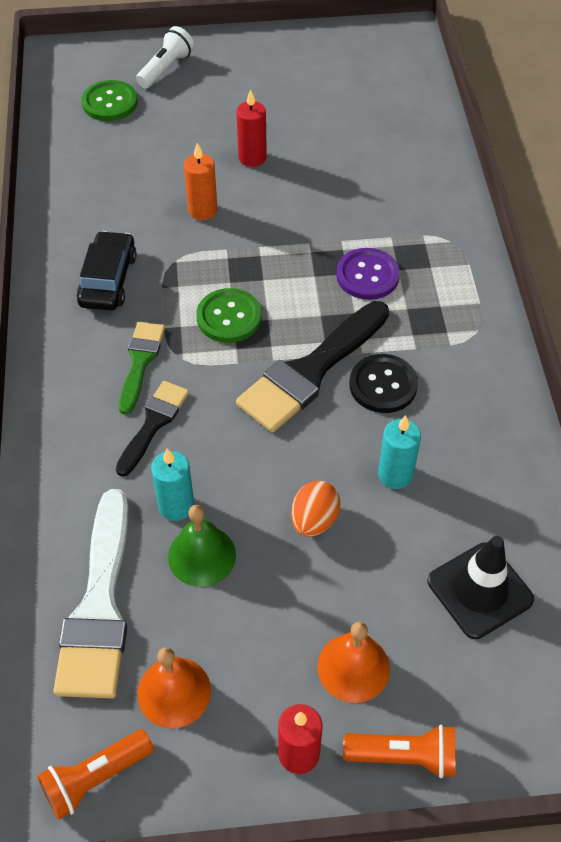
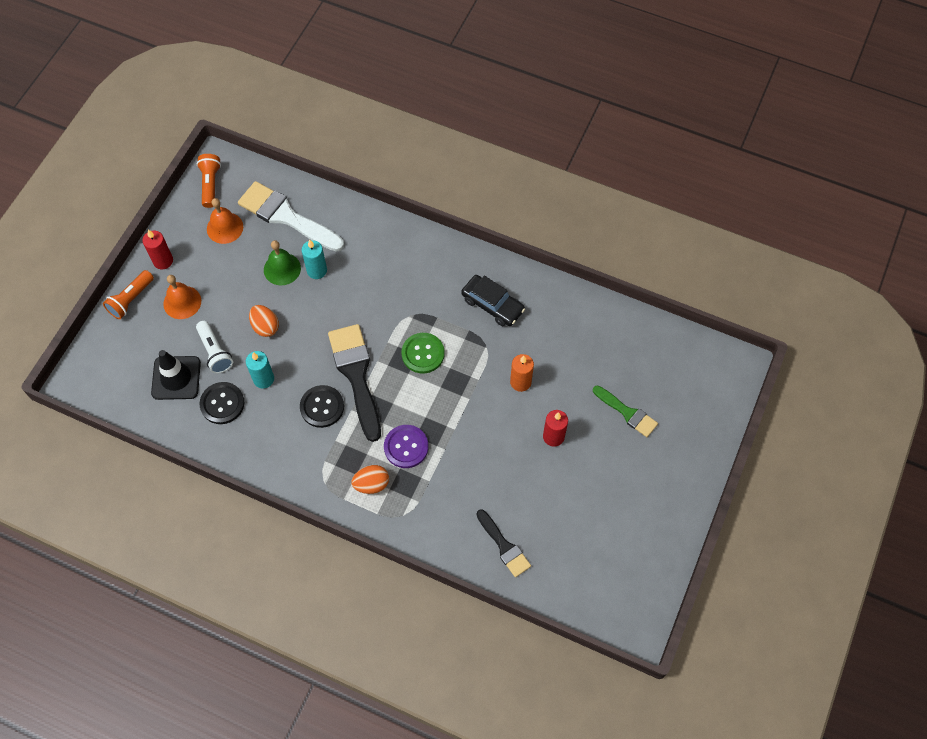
camera: 120 degrees right, 10 degrees up
(110, 102) = (662, 375): green button -> none
(140, 362) = (419, 294): green brush -> green brush (627, 413)
(153, 423) = (373, 283): black brush -> black brush (504, 546)
(166, 69) = (682, 428): white flashlight -> white flashlight (215, 352)
(440, 285) = (371, 484): none -> orange egg
(469, 504) = (222, 403): none -> black button

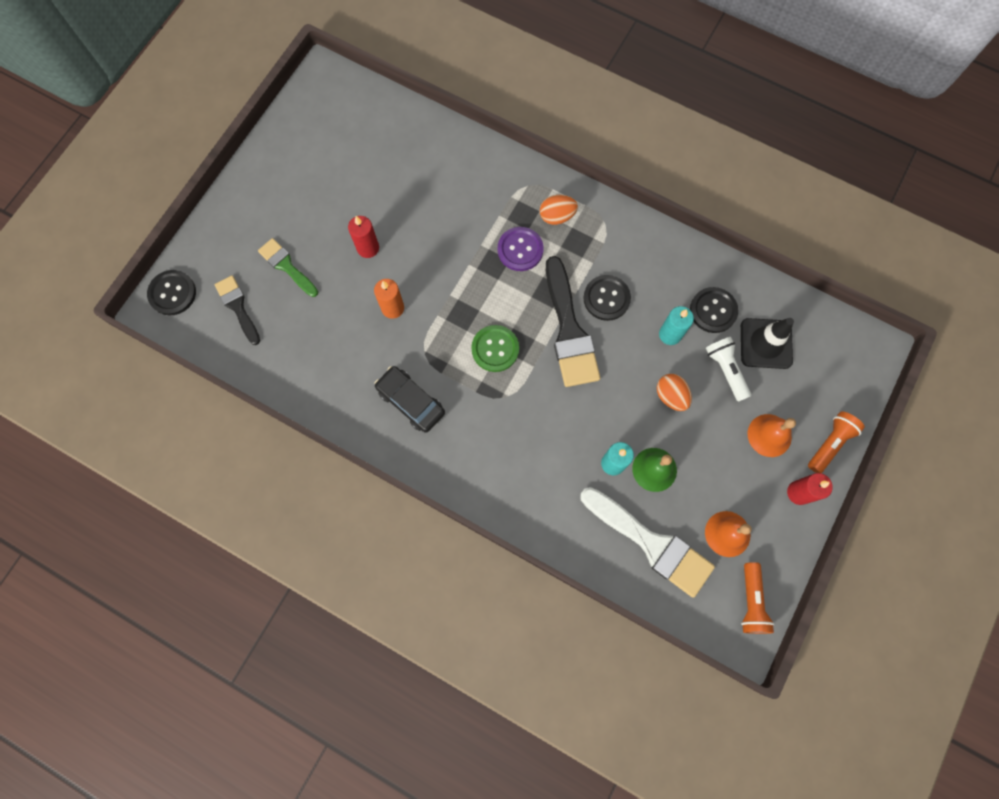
camera: 175 degrees left, 10 degrees up
(504, 546) = (433, 150): black brush -> black brush (238, 307)
(727, 379) = (172, 293): none -> black button

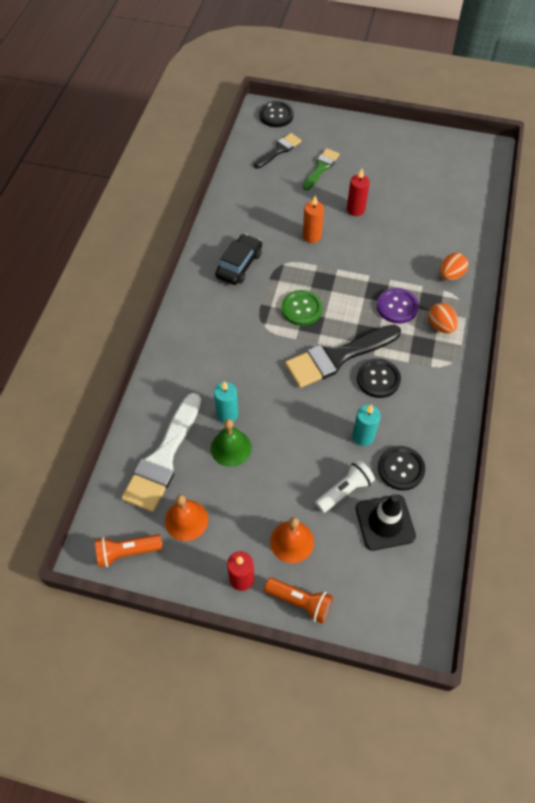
camera: 75 degrees right, 15 degrees down
(671, 396) = (303, 448): orange egg -> orange egg (450, 275)

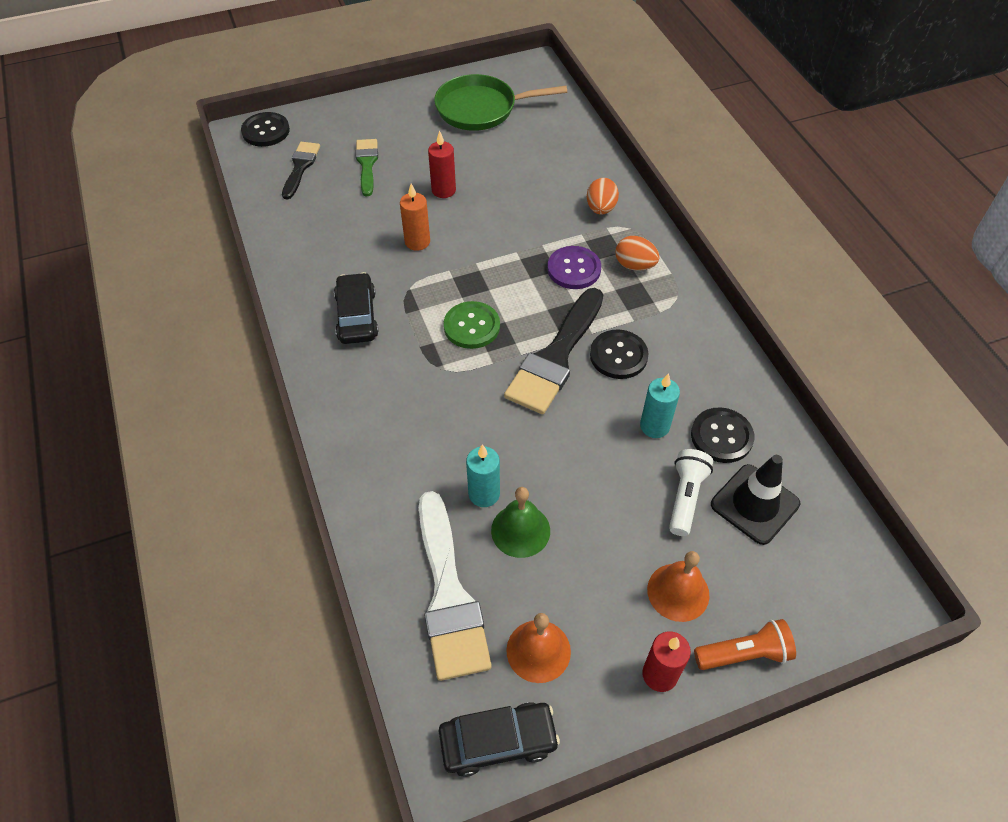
camera: 35 degrees left, 5 degrees down
(127, 552) = (498, 741): orange flashlight -> black car
(426, 164) = (481, 109): none -> green pan

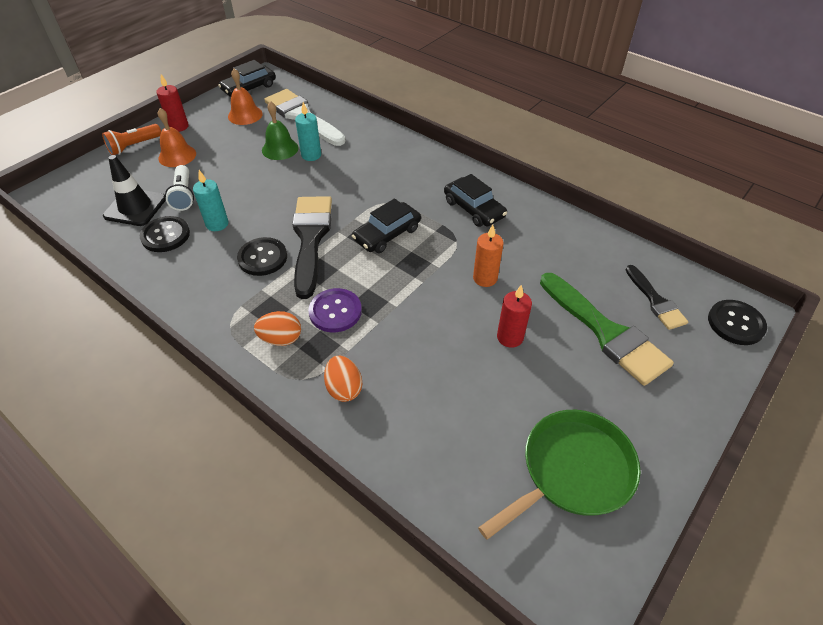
camera: 150 degrees right, 5 degrees down
(367, 164) = (605, 332): green brush -> green brush, size x1.75
(471, 326) = (387, 234): green button -> black car

